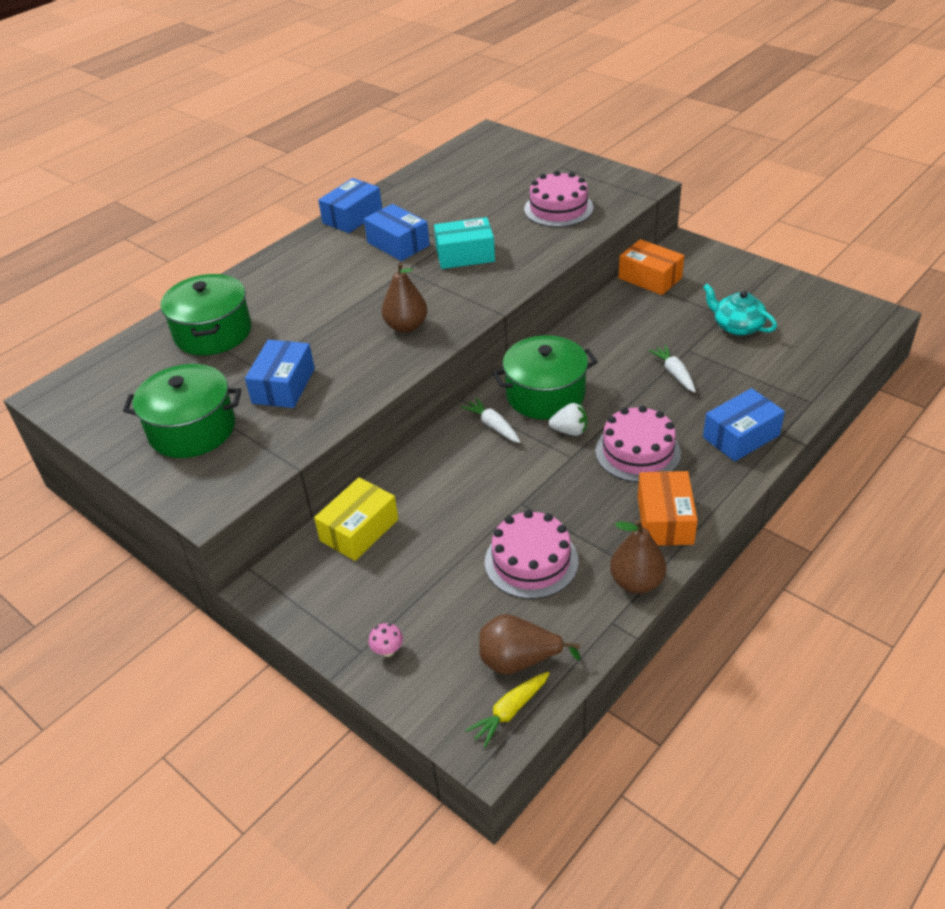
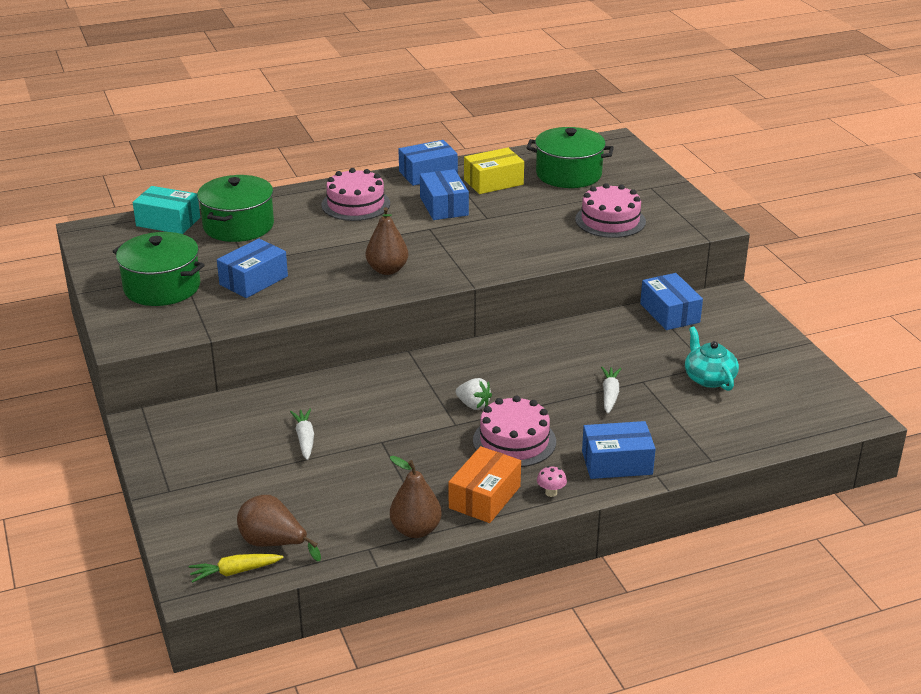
camera: 25 degrees right, 10 degrees down
(359, 530) = (242, 412): yellow box -> yellow box (493, 182)
(388, 651) = (187, 498): pink mushroom -> pink mushroom (551, 493)
(465, 255) = (490, 232): turquoise box -> turquoise box (168, 222)
(493, 426) = (414, 379): white carrot -> white carrot (305, 439)
(531, 561) = (348, 483): pink cake -> pink cake (355, 204)
(545, 394) = (481, 371): green pot -> green pot (568, 174)
(650, 278) = (669, 313): orange box -> blue box

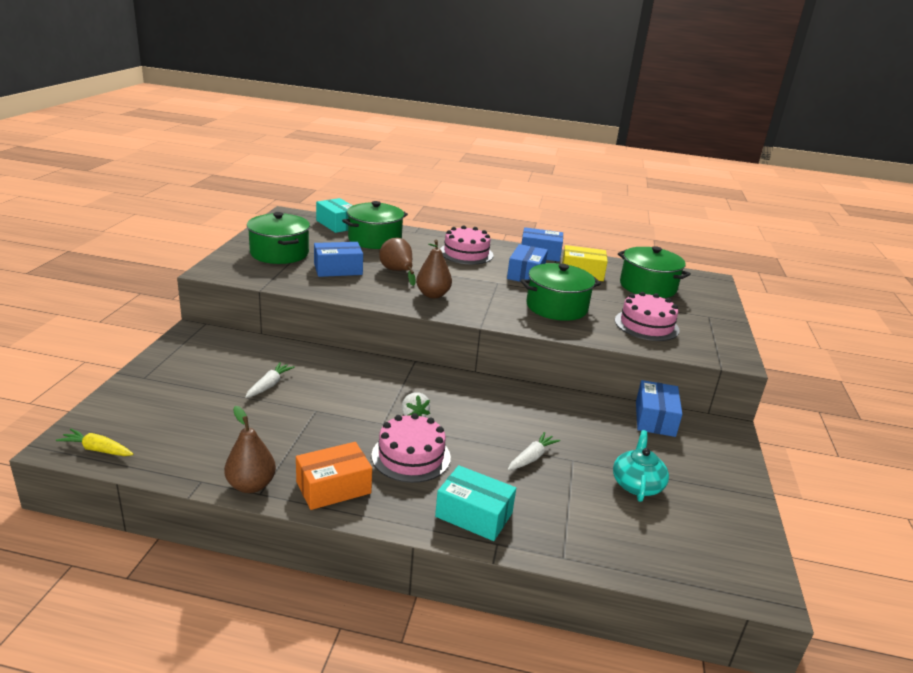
camera: 30 degrees right, 5 degrees down
(273, 543) = (148, 443): brown pear -> brown pear (397, 272)
(514, 234) = (556, 307): none -> green pot
(551, 493) = (389, 511): pink mushroom -> none
(617, 463) = (474, 515): blue box -> turquoise box

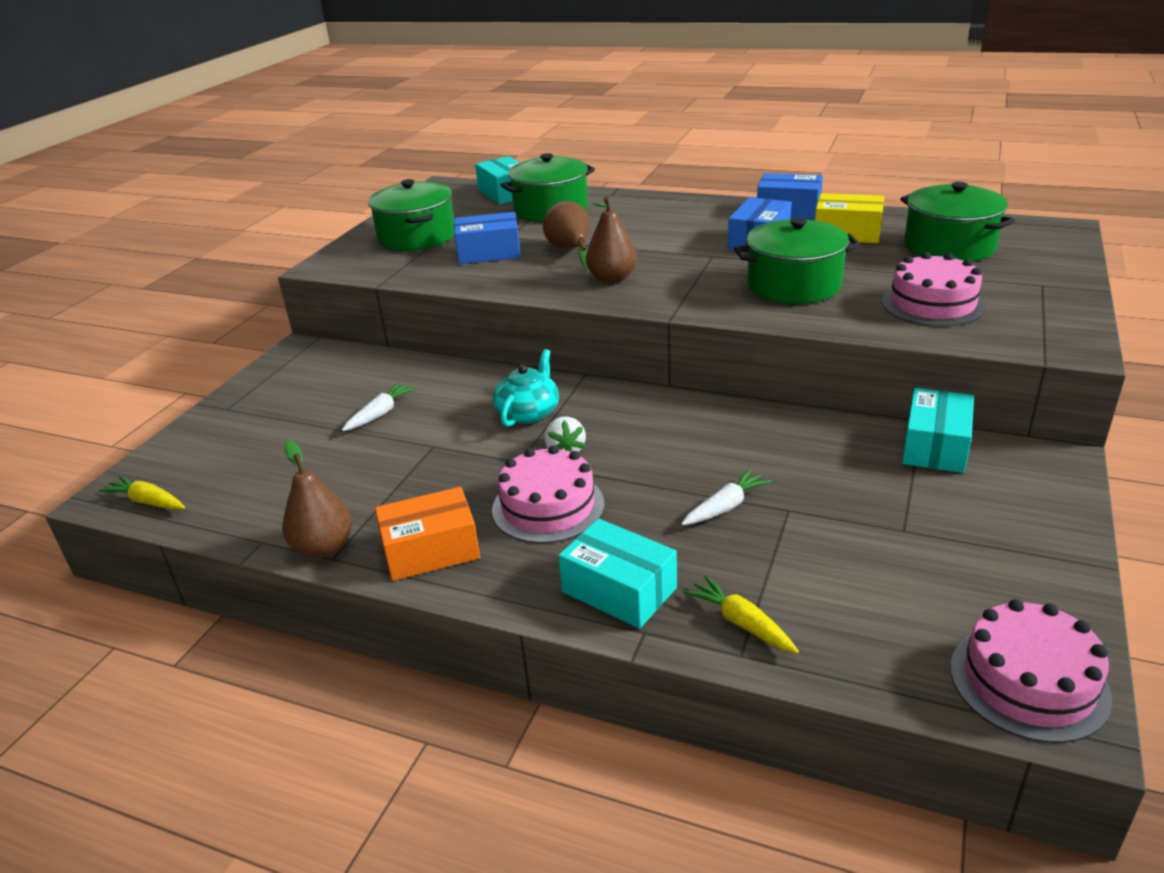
camera: 15 degrees right, 5 degrees up
(466, 253) = (676, 218): pink cake -> pink cake (1028, 681)
(559, 536) = (741, 623): none -> yellow carrot
(637, 484) = (884, 546): turquoise teapot -> turquoise teapot (528, 412)
(655, 419) = (935, 446): blue box -> turquoise box

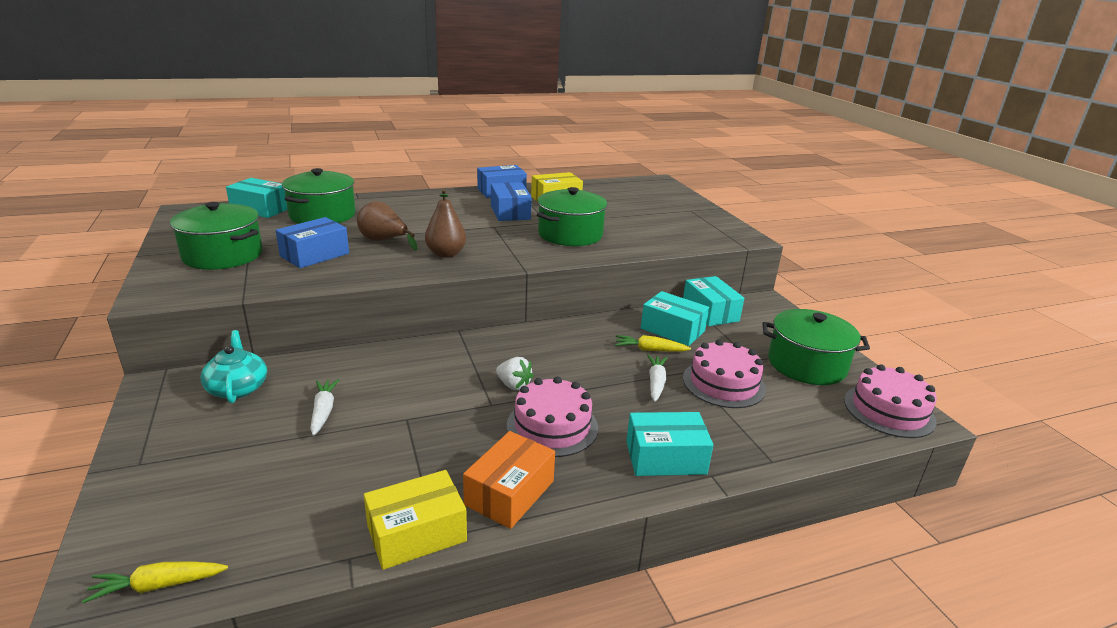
camera: 45 degrees left, 5 degrees down
(323, 547) = (416, 533): brown pear -> yellow box
(528, 412) = (451, 369): turquoise teapot -> turquoise teapot (237, 388)
(741, 623) = (750, 444): yellow carrot -> yellow carrot (650, 350)
(841, 452) = (672, 330): none -> turquoise box
(932, 304) = (656, 230): pink cake -> pink cake (723, 383)
(949, 246) = (620, 198): green pot -> green pot (806, 364)

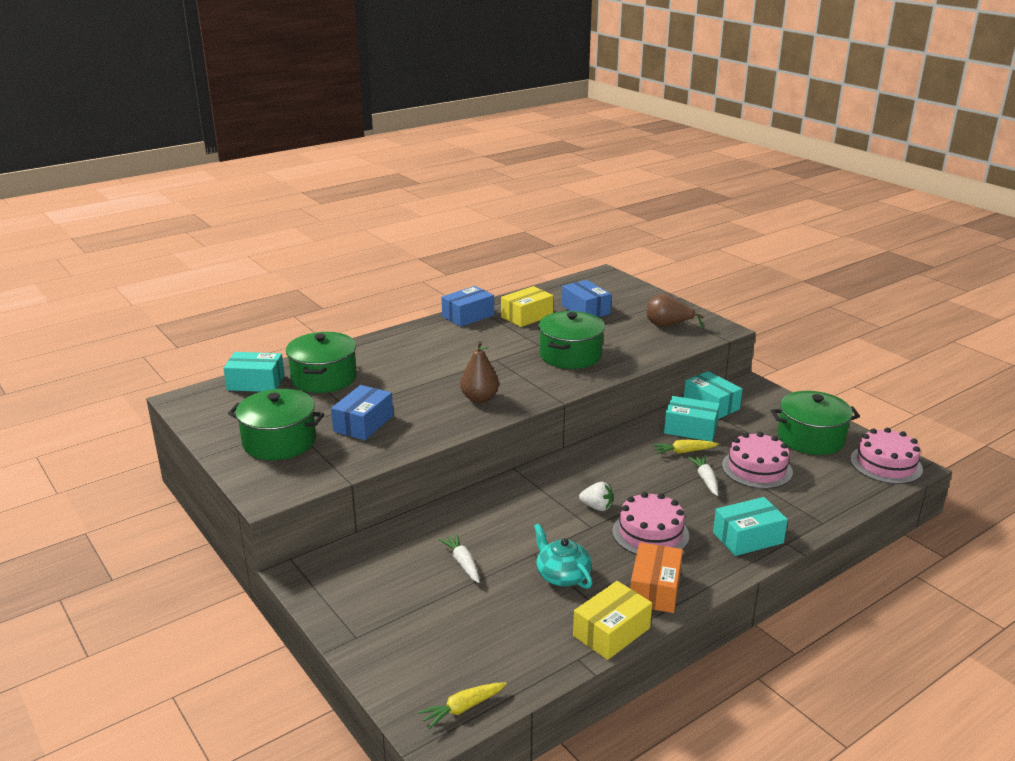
camera: 15 degrees left, 0 degrees up
(237, 388) = (372, 561): turquoise teapot -> turquoise teapot (562, 575)
(384, 241) = (411, 396): brown pear -> brown pear (668, 326)
(510, 212) = (497, 340): blue box -> blue box (585, 310)

